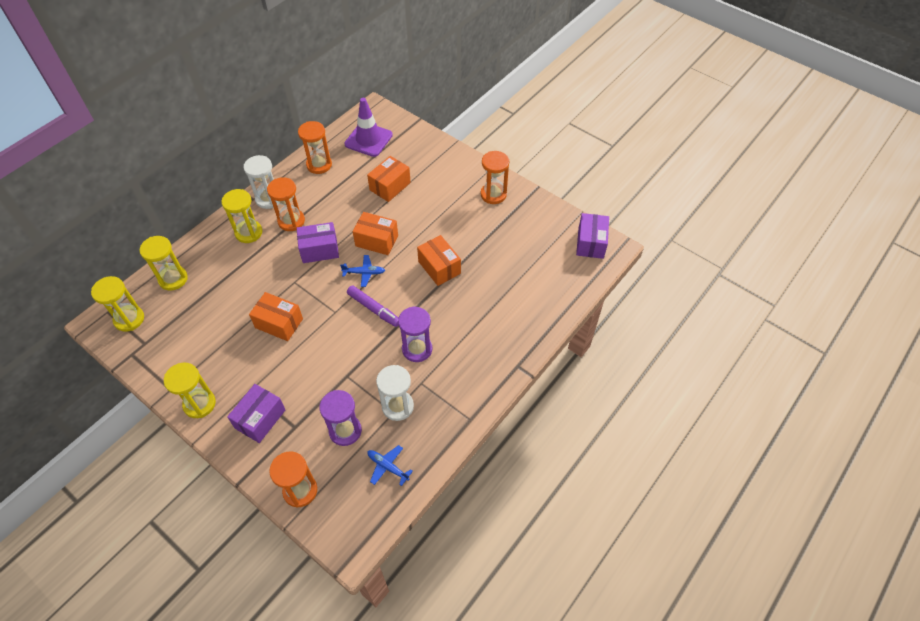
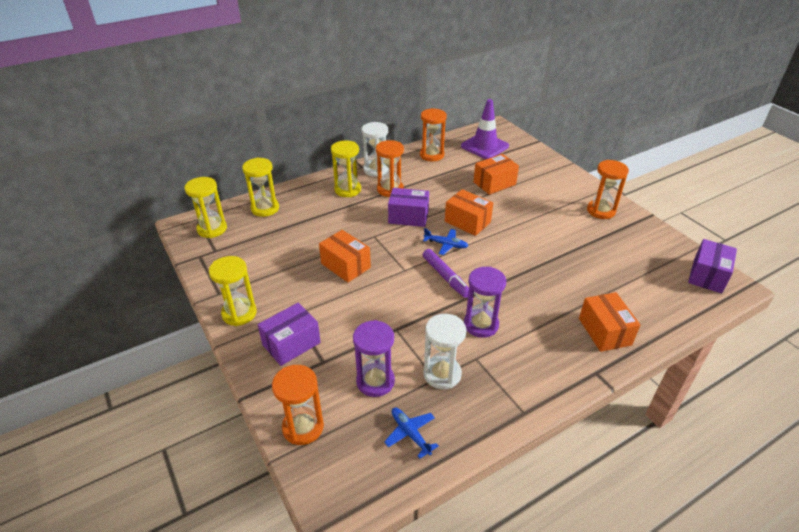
camera: 20 degrees right, 15 degrees down
(439, 267) = (526, 258): orange box -> orange box (604, 331)

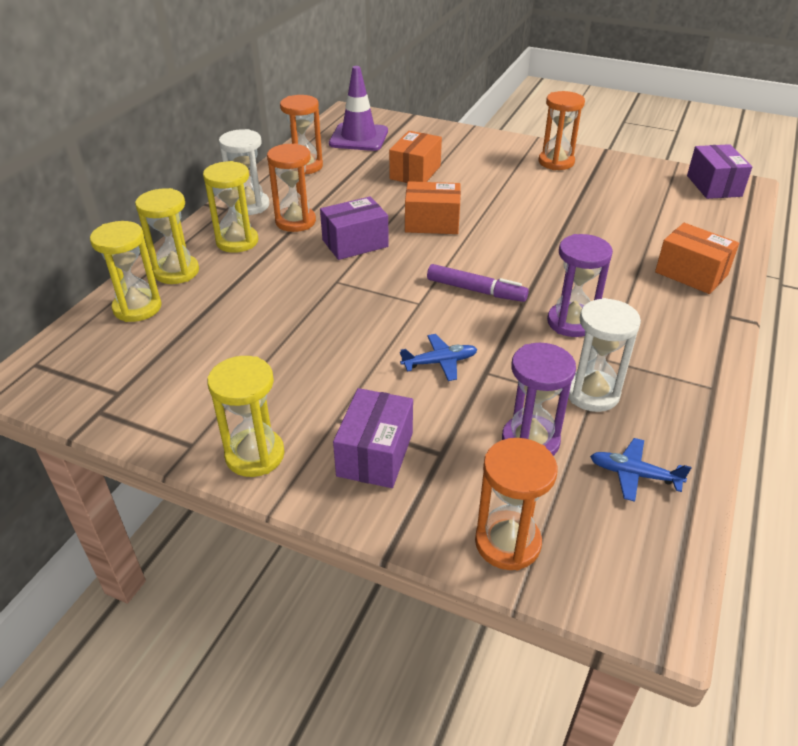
camera: 35 degrees left, 0 degrees up
(212, 229) = (78, 367): yellow hourglass -> yellow hourglass (176, 272)
(346, 265) = (339, 329): orange box -> none
(446, 244) = (435, 256): blue plane -> blue plane (439, 362)

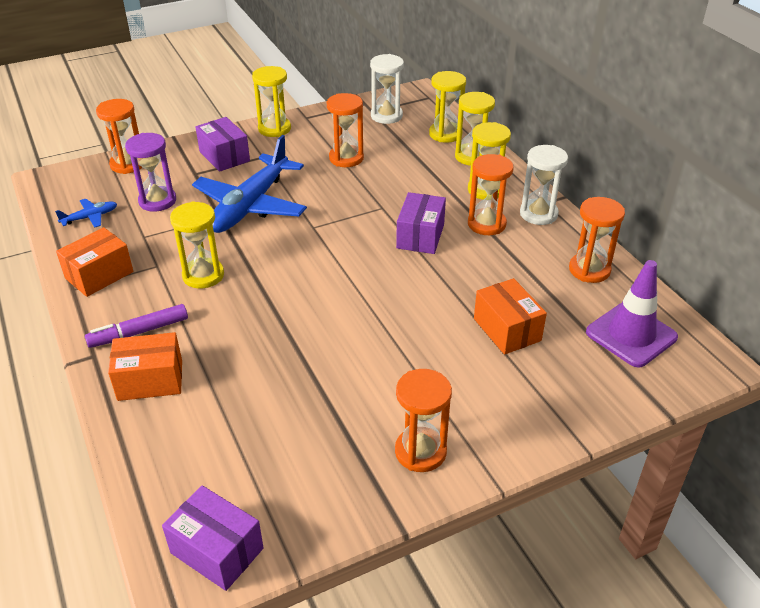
camera: 130 degrees right, 0 degrees up
(267, 350) = (346, 158): none -> orange hourglass
(432, 223) = (403, 288): orange box -> orange box (99, 275)
(439, 362) = (251, 205): blue plane -> blue plane, size x2.39
(476, 290) = (291, 257): purple marker -> purple marker (139, 332)
(571, 322) = (203, 275): purple hourglass -> yellow hourglass
(592, 393) = (147, 241): white hourglass -> white hourglass (386, 116)

